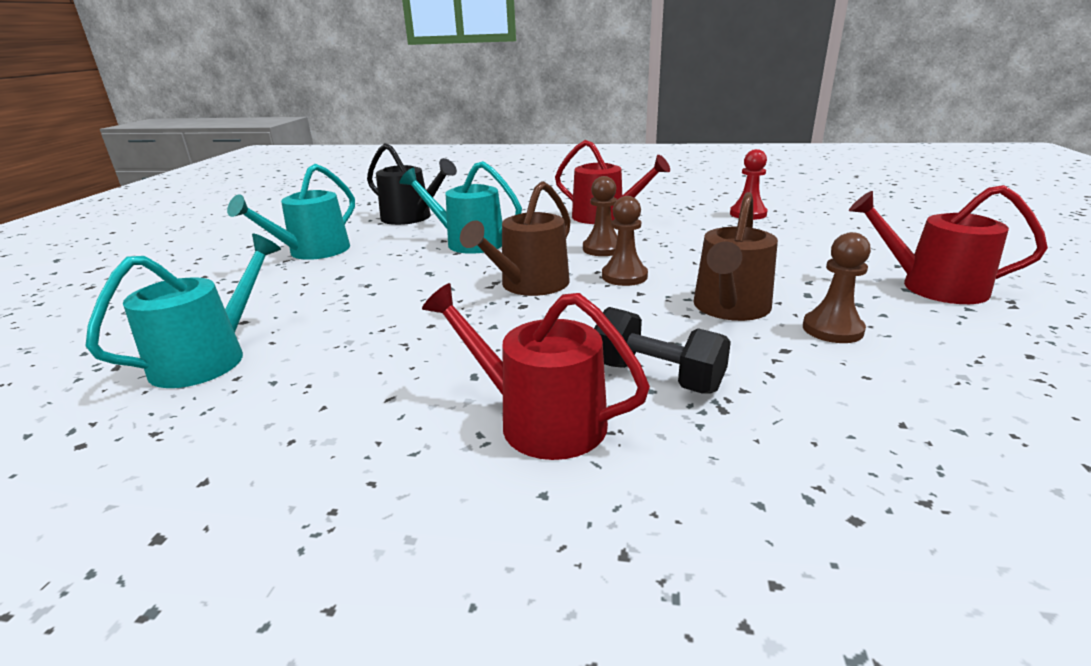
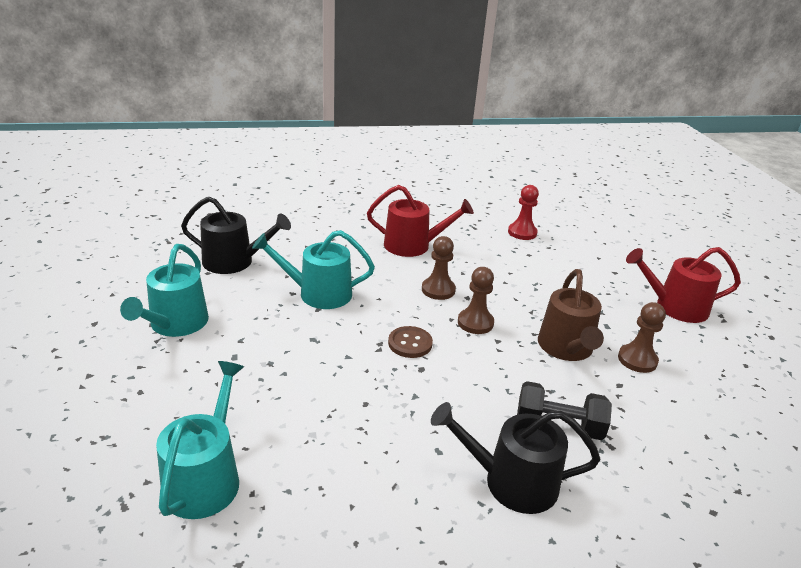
camera: 25 degrees left, 5 degrees up
(529, 285) = (410, 343): brown watering can -> brown button
(540, 420) = (511, 482): red watering can -> black watering can

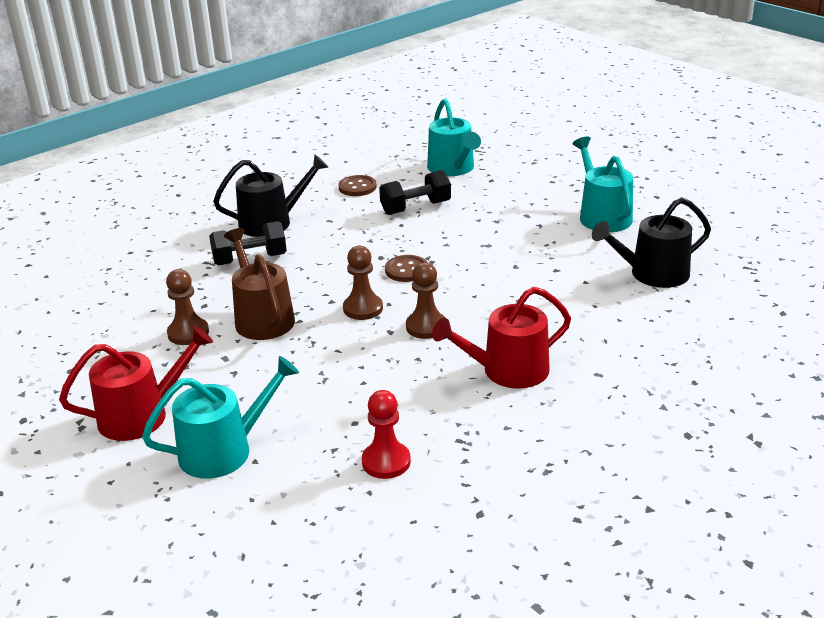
camera: 155 degrees right, 0 degrees up
(318, 293) = (533, 278): turquoise watering can -> turquoise watering can (224, 450)
(326, 422) = (415, 208): none -> black dumbbell
(360, 503) = (357, 187): none -> brown button

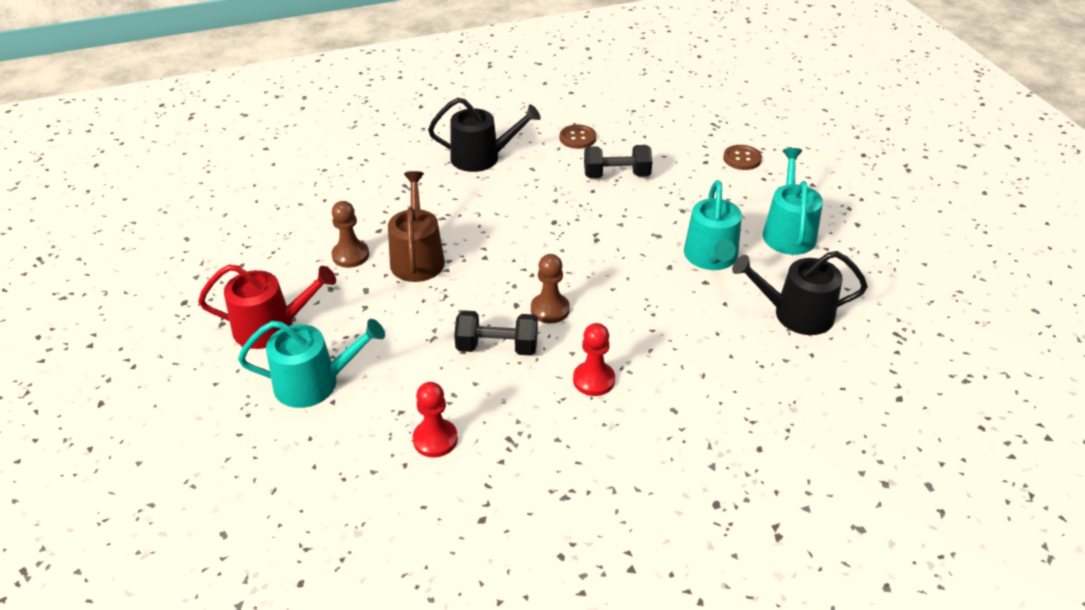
camera: 20 degrees right, 10 degrees up
(250, 259) = (441, 193): black dumbbell -> black dumbbell (497, 347)
(363, 308) = (506, 273): brown pawn -> none
(406, 270) = (568, 243): brown button -> brown button (742, 159)
(453, 168) = (677, 139): turquoise watering can -> turquoise watering can (711, 257)
(508, 371) = (593, 380): red watering can -> red pawn

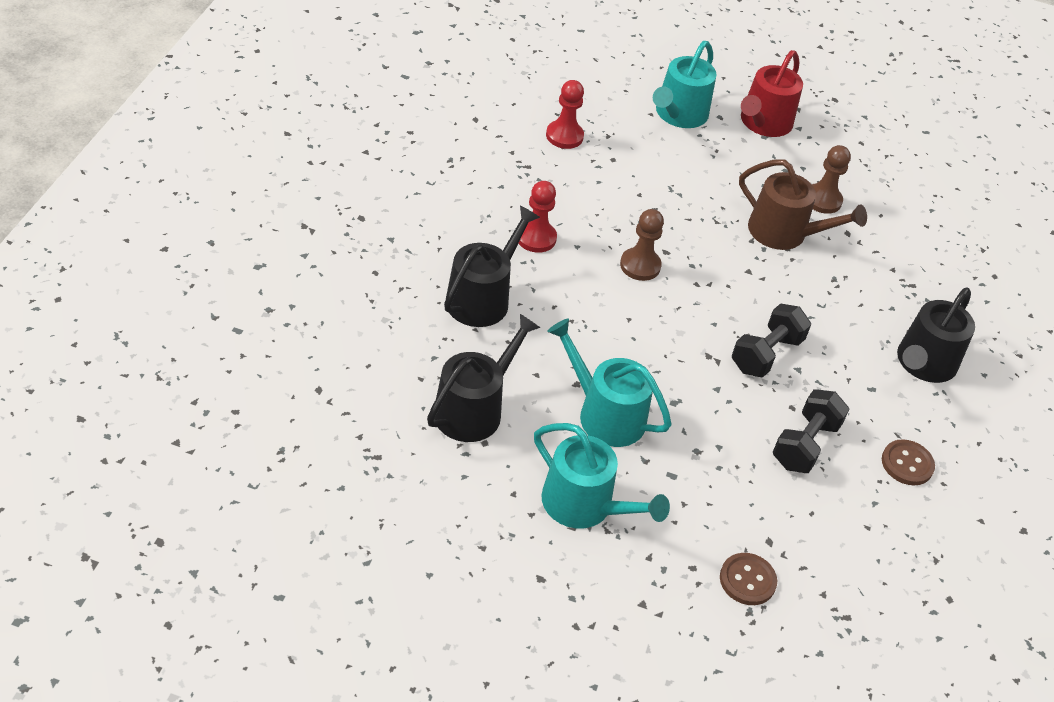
camera: 120 degrees right, 5 degrees up
(497, 347) = (625, 212): black dumbbell -> black dumbbell (766, 354)
(697, 370) = (482, 298): none -> black watering can

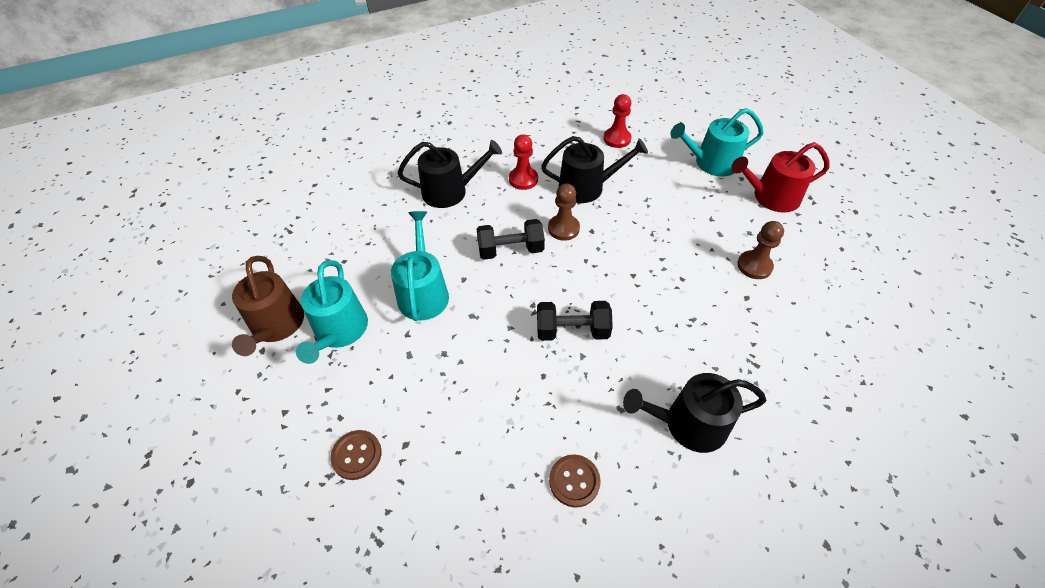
camera: 55 degrees right, 5 degrees up
(473, 409) = (363, 241): black watering can -> black watering can (587, 187)
(784, 233) = (693, 268): brown watering can -> brown watering can (276, 326)
(805, 444) = (517, 405): black dumbbell -> black dumbbell (510, 250)

